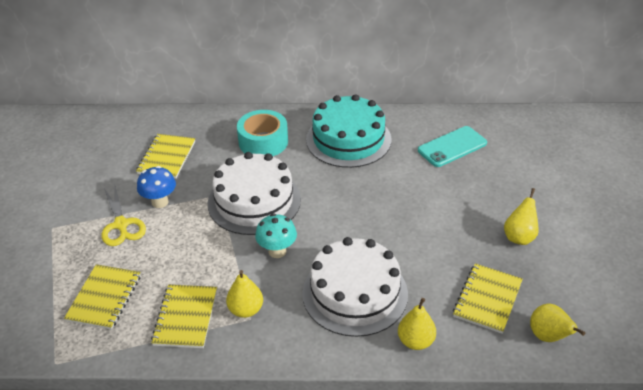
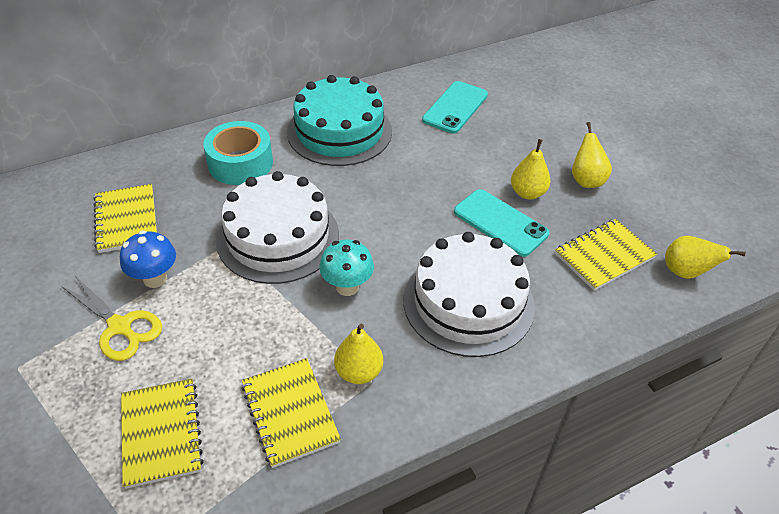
camera: 30 degrees left, 5 degrees up
(415, 341) = (568, 330): yellow pear -> yellow pear (527, 193)
(422, 246) = (500, 223): none -> turquoise phone
(487, 299) = (604, 256): yellow notebook -> yellow notebook turned 60 degrees clockwise

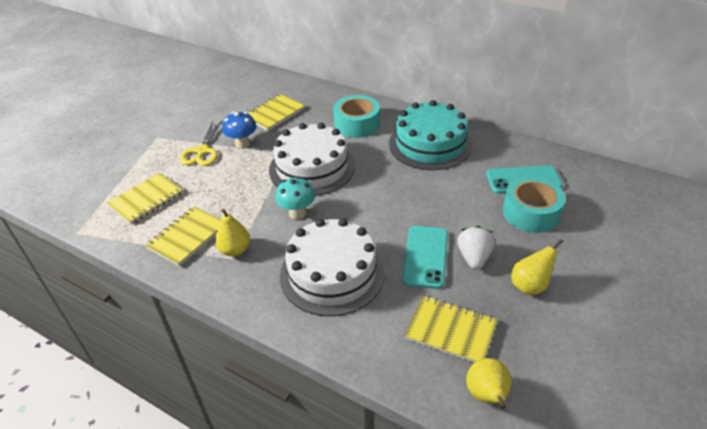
camera: 60 degrees right, 5 degrees down
(501, 128) = (531, 213): none -> turquoise tape
(527, 193) = (474, 257): yellow pear -> white strawberry

